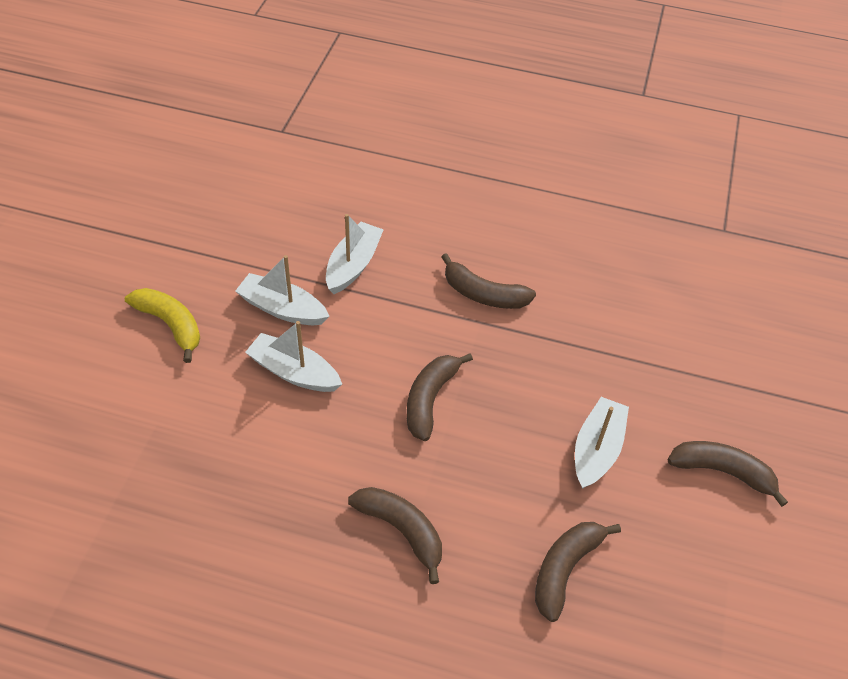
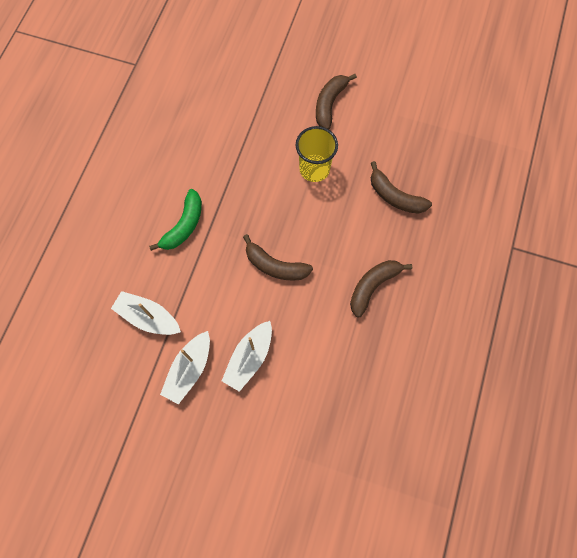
camera: 85 degrees left, 20 degrees up
(170, 325) = (200, 456): yellow banana -> none
(483, 294) = (184, 225): brown banana -> green banana
(596, 449) = (314, 169): white boat -> yellow cup

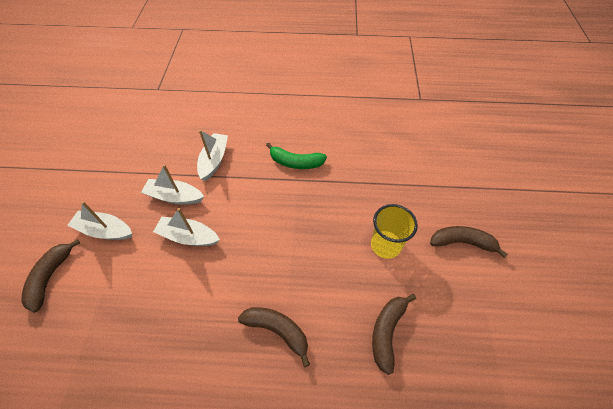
camera: 75 degrees right, 15 degrees down
(213, 454) = (105, 230): none -> white boat
(275, 266) = (277, 236): brown banana -> brown banana (50, 277)

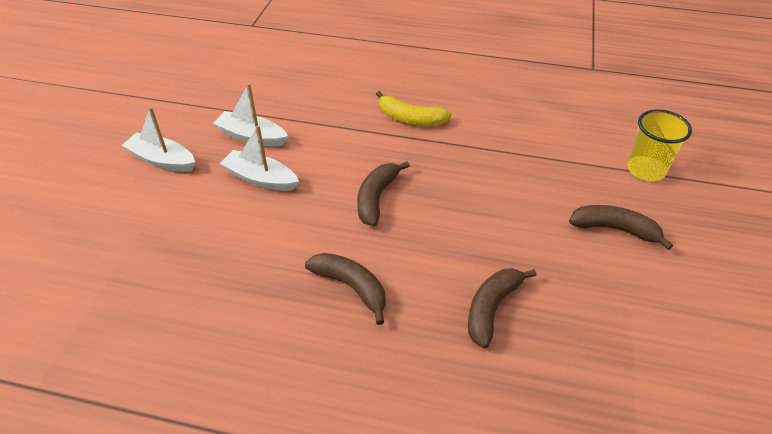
camera: 10 degrees right, 10 degrees down
(50, 277) = (91, 197): brown banana -> brown banana (376, 198)
(214, 160) = (307, 105): white boat -> none
(295, 162) = (410, 119): green banana -> yellow banana
(385, 245) = (509, 219): yellow cup -> yellow cup (646, 170)

